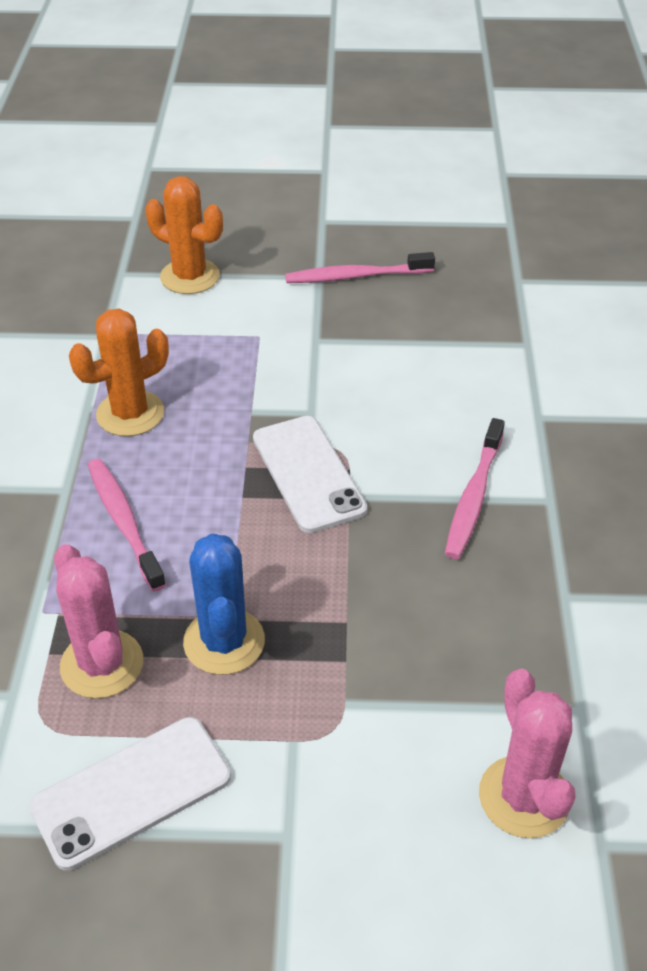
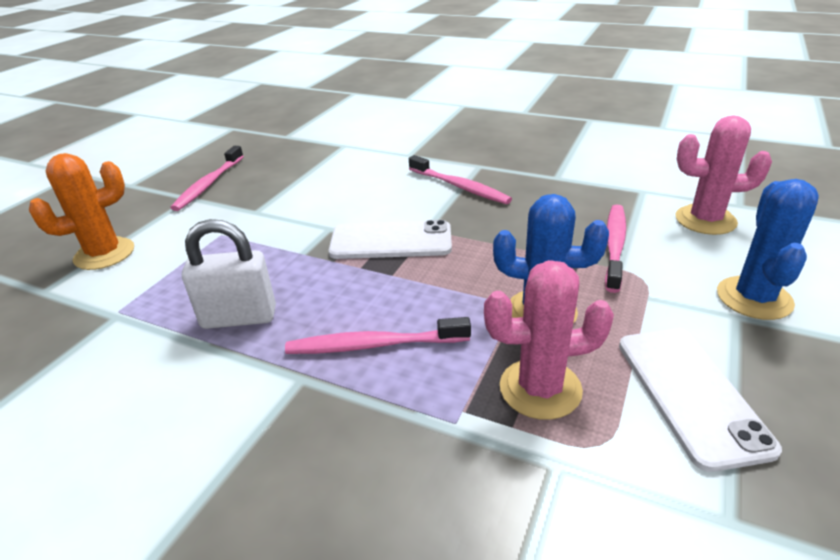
camera: 65 degrees left, 10 degrees down
(130, 414) = (239, 318): orange cactus -> white padlock
(334, 857) = (754, 298): none -> blue cactus
(397, 692) = (614, 246): none -> pink toothbrush

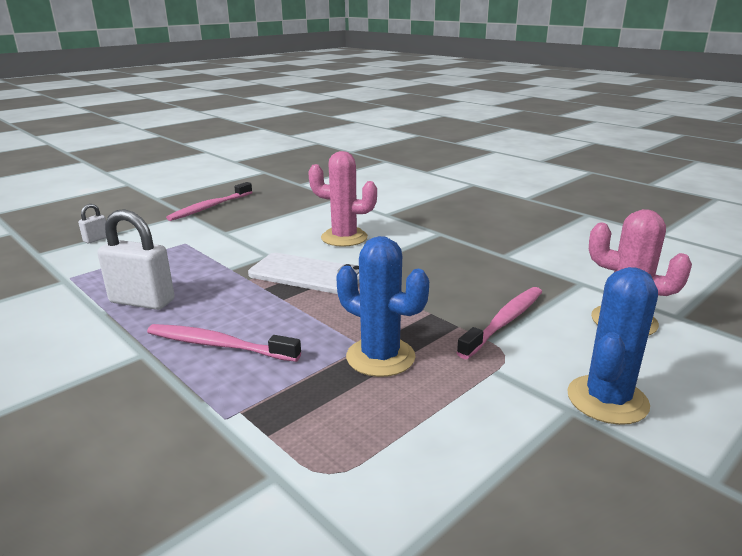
camera: 20 degrees right, 10 degrees down
(104, 254) = (96, 239): orange cactus -> white padlock
(459, 187) = (406, 246): pink toothbrush -> none
(540, 389) = (319, 415): pink cactus -> pink cactus (344, 238)
(690, 393) = (454, 460): white phone -> none

